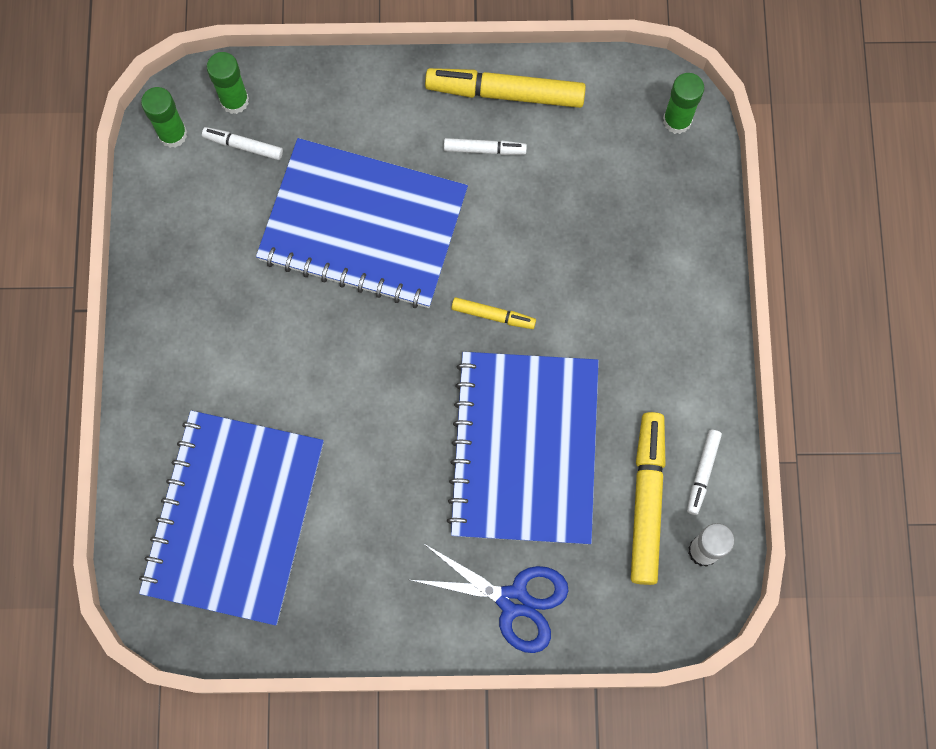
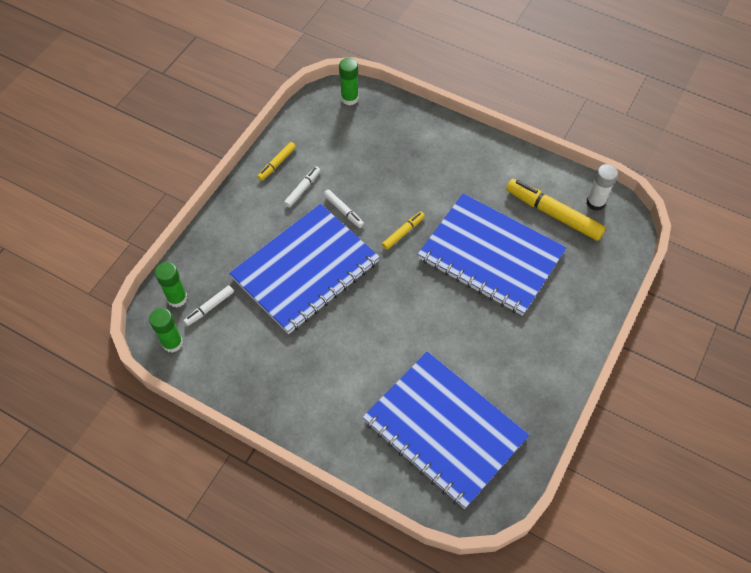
camera: 60 degrees left, 15 degrees down
(505, 93) = (277, 164): yellow marker -> yellow marker, size x0.52
(513, 601) = (577, 304): blue scissors -> none
(703, 473) = (552, 182): white marker -> white marker (343, 211)

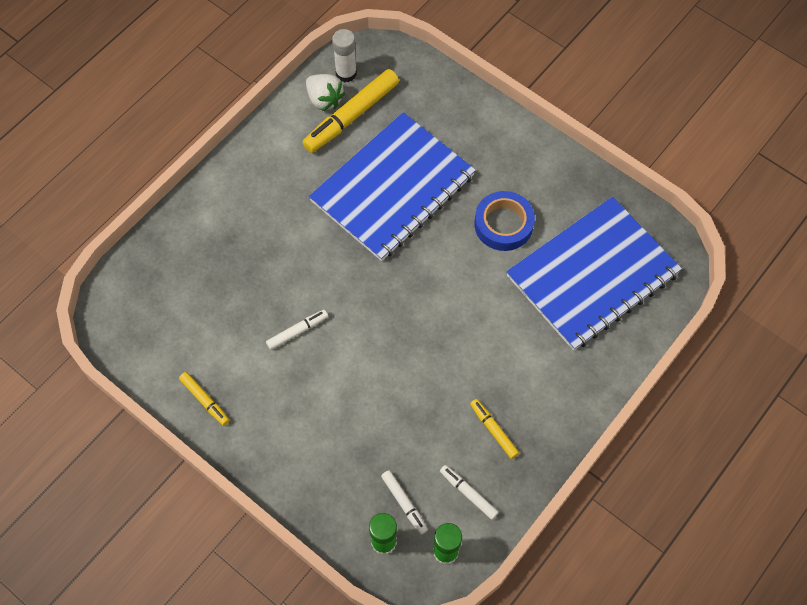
camera: 80 degrees left, 5 degrees up
(302, 189) = (253, 374): white marker -> white marker (468, 493)
(305, 269) = (372, 386): blue notebook -> none
(349, 98) = (122, 298): green glue stick -> none
(403, 232) = (342, 271): yellow marker -> yellow marker (493, 430)
(478, 347) = (503, 224): none -> blue tape
(563, 192) = (324, 100): none -> white strawberry

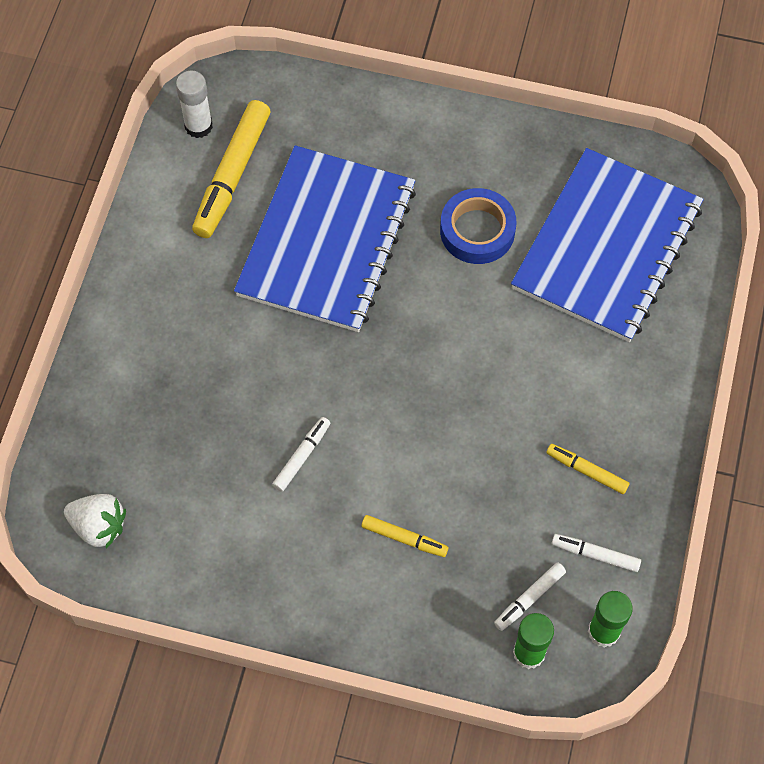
camera: 25 degrees left, 0 degrees up
(205, 400) = (234, 585): yellow marker -> yellow marker (404, 538)
(324, 100) = (189, 168): white strawberry -> white strawberry (99, 526)
(404, 503) = (529, 598): white marker -> white marker turned 105 degrees clockwise

